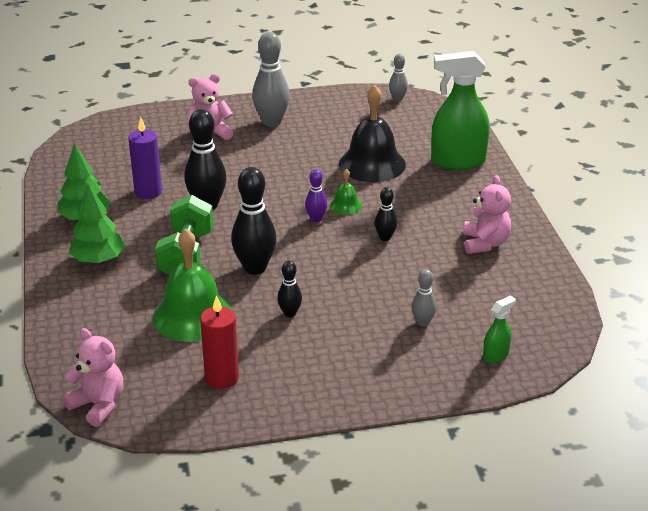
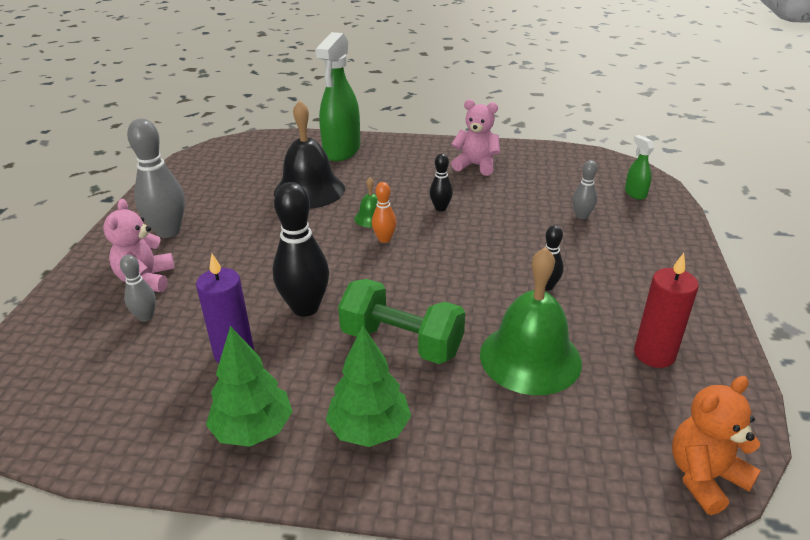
camera: 70 degrees left, 0 degrees up
(98, 405) = (704, 477): pink teddy bear -> orange teddy bear
(255, 268) = (454, 294): black bowling pin -> none
(316, 219) = (384, 239): purple bowling pin -> orange bowling pin
(397, 99) = (206, 155): grey bowling pin -> grey bowling pin (146, 317)

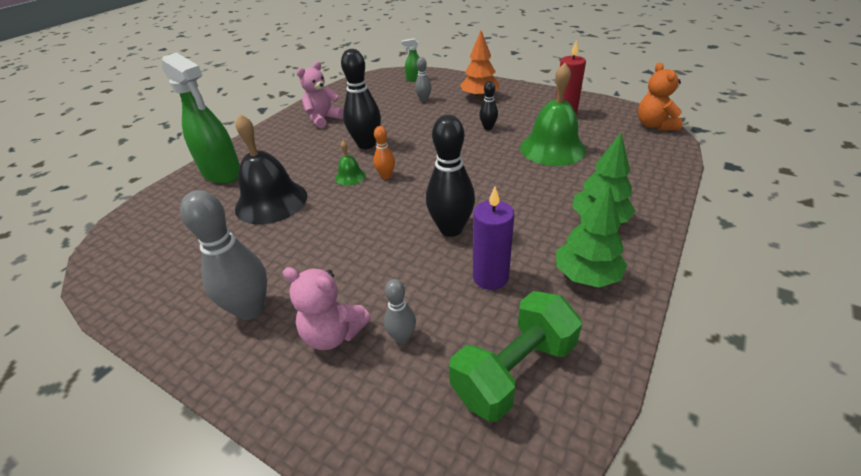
camera: 65 degrees left, 5 degrees up
(401, 342) = (516, 191): green dumbbell -> green dumbbell (514, 371)
(440, 208) = (366, 144): black bowling pin -> black bowling pin, size x1.91
(633, 259) = (479, 97): none -> orange tree

